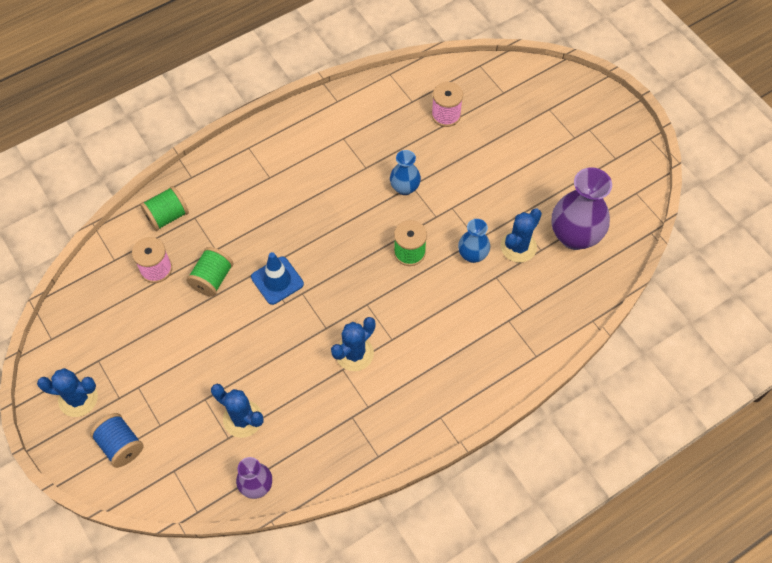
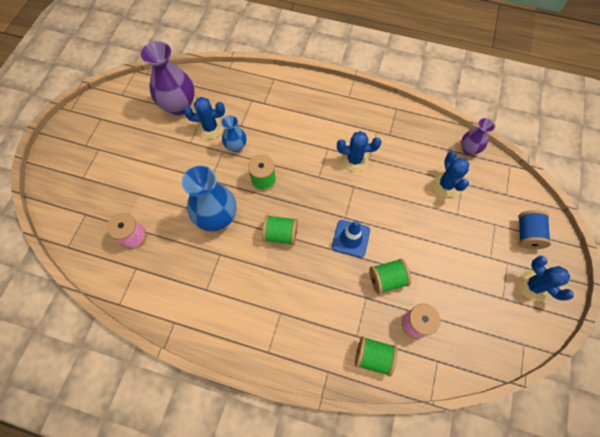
camera: 130 degrees left, 5 degrees up
(338, 226) = (280, 234): none -> green spool
(404, 188) = (217, 217): blue vase -> blue vase, size x1.79

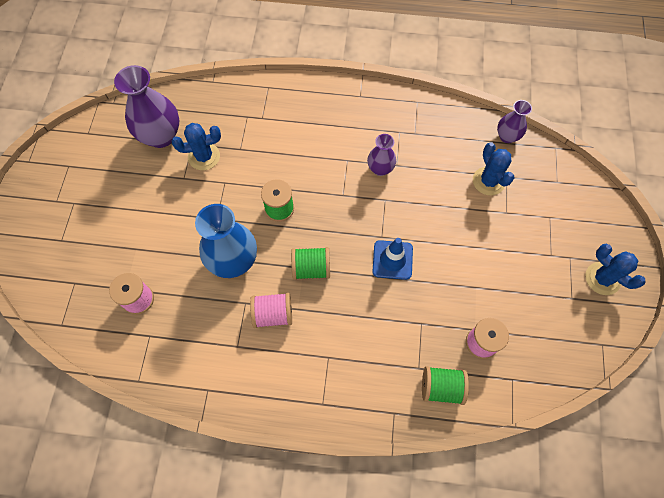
camera: 10 degrees left, 0 degrees up
(236, 146) = (239, 174): blue vase -> none
(241, 268) = (273, 314): none -> pink spool
(354, 160) = (380, 169): blue cactus -> purple vase
(387, 279) = (441, 299): green spool -> none
(527, 234) = (586, 223): blue spool -> none

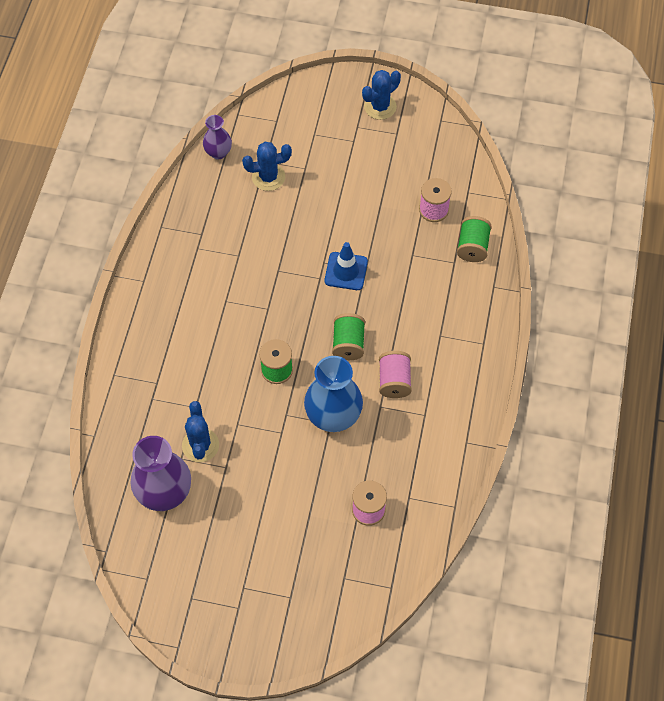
camera: 85 degrees left, 5 degrees down
(380, 169) = (241, 271): purple vase -> none

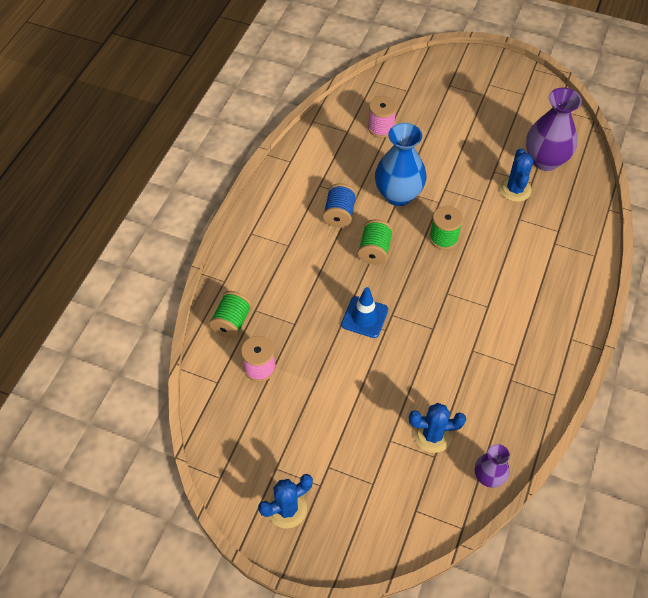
camera: 170 degrees left, 5 degrees down
(394, 381) = (339, 214): pink spool -> blue spool

